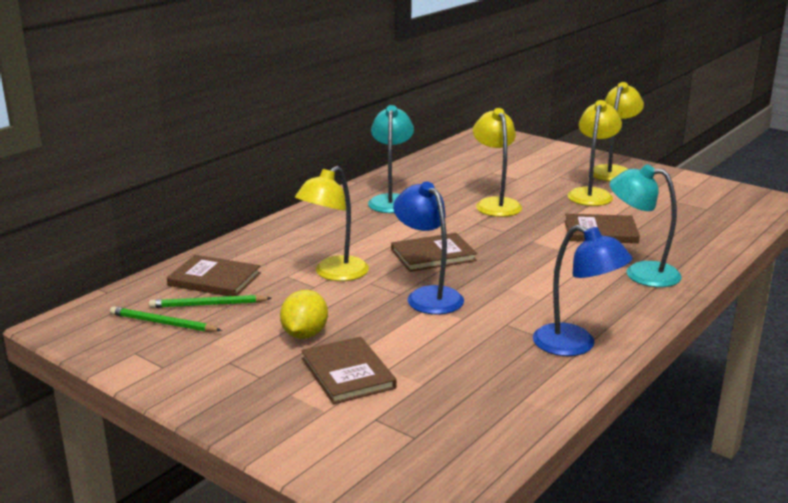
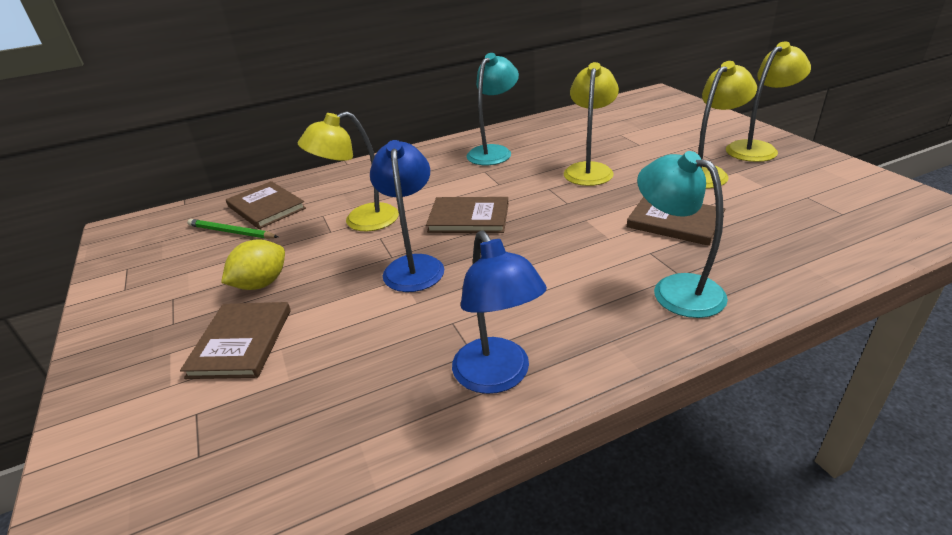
camera: 30 degrees right, 10 degrees up
(162, 323) = (179, 243): green pencil -> none

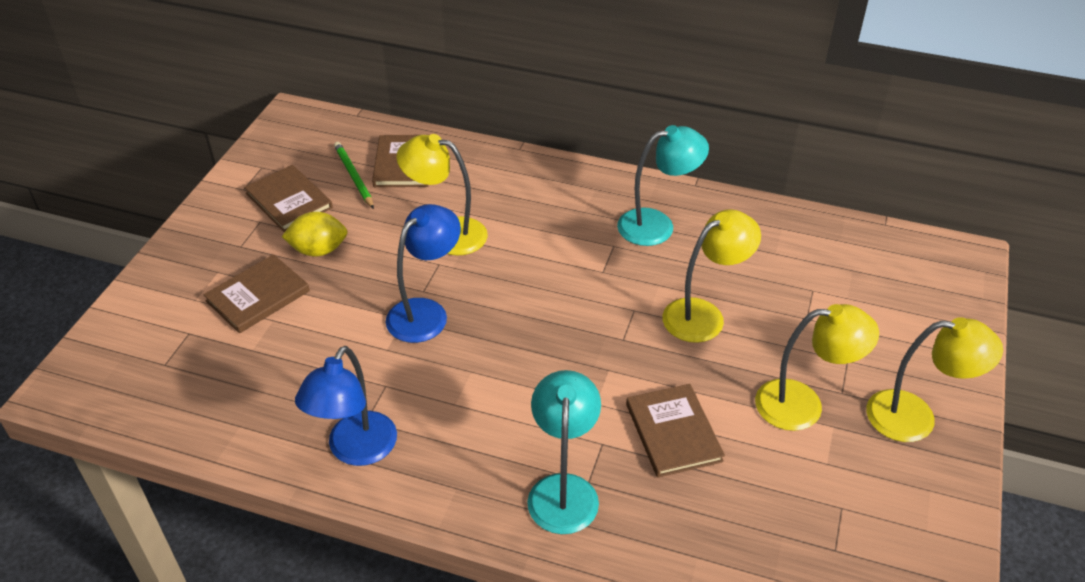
camera: 40 degrees right, 10 degrees up
(468, 218) = (525, 294): brown book -> brown book (289, 201)

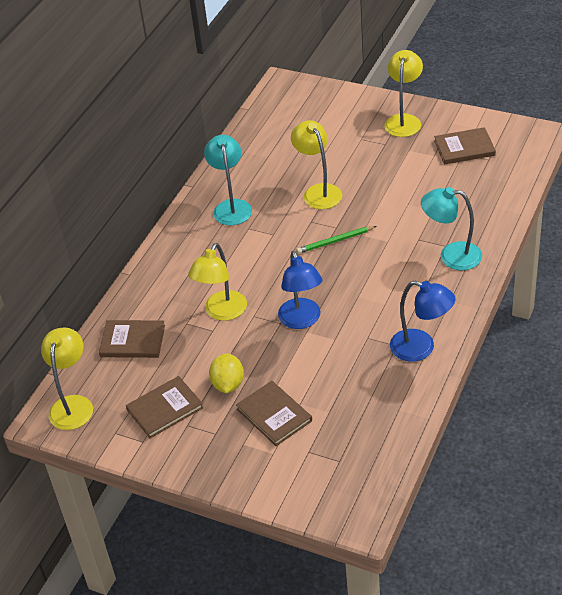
camera: 80 degrees left, 0 degrees up
(353, 176) = (142, 370): green pencil -> green pencil (335, 241)
(426, 312) = (302, 320): blue lamp -> blue lamp turned 150 degrees counterclockwise
(673, 432) = (411, 210): brown book -> brown book (464, 148)
(803, 405) = (393, 159): yellow lamp -> yellow lamp (73, 404)

